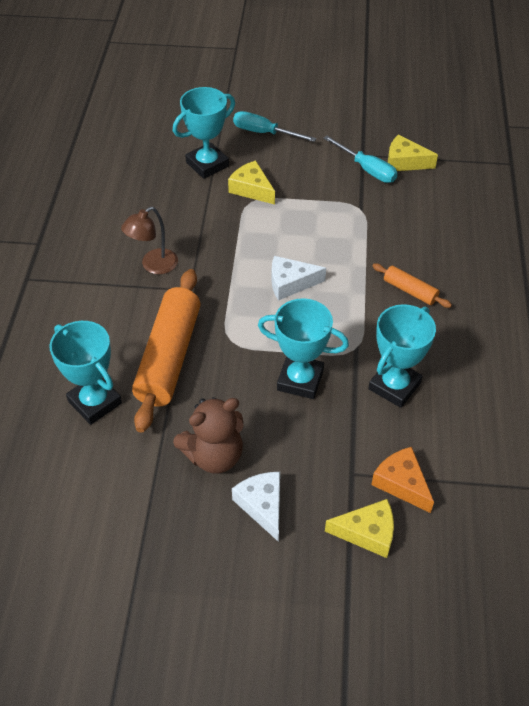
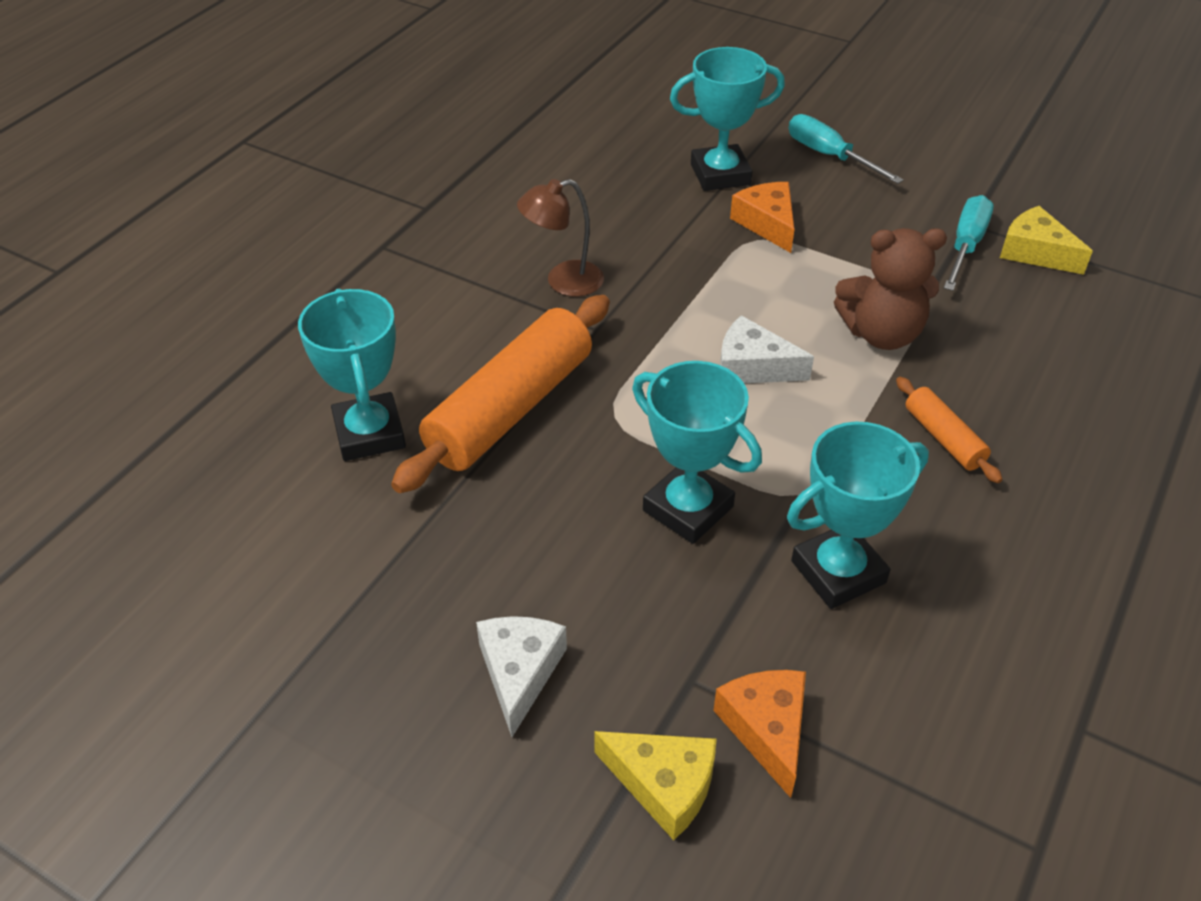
camera: 25 degrees right, 5 degrees down
(214, 455) = (491, 569): brown teddy bear -> brown teddy bear (881, 334)
(251, 189) = (767, 223): yellow cheese -> orange cheese
(367, 169) = (966, 246): turquoise screwdriver -> turquoise screwdriver turned 135 degrees counterclockwise

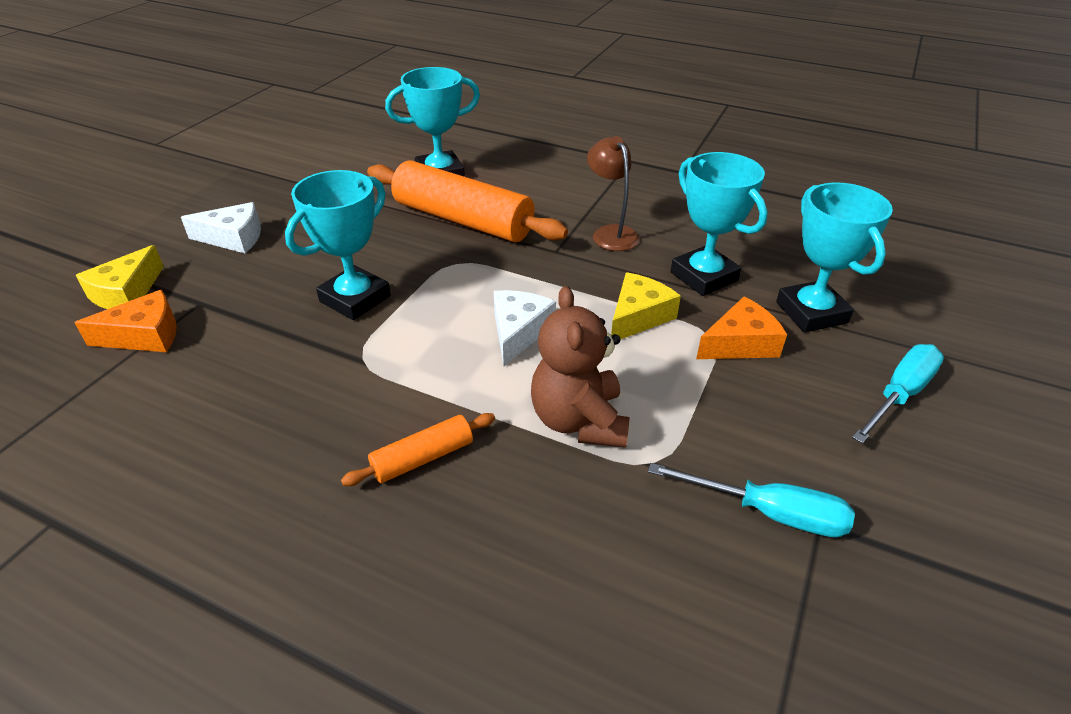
camera: 85 degrees right, 5 degrees down
(838, 572) = (272, 376): turquoise trophy -> turquoise trophy (704, 276)
(1035, 252) = (785, 593): yellow cheese -> yellow cheese (638, 316)

